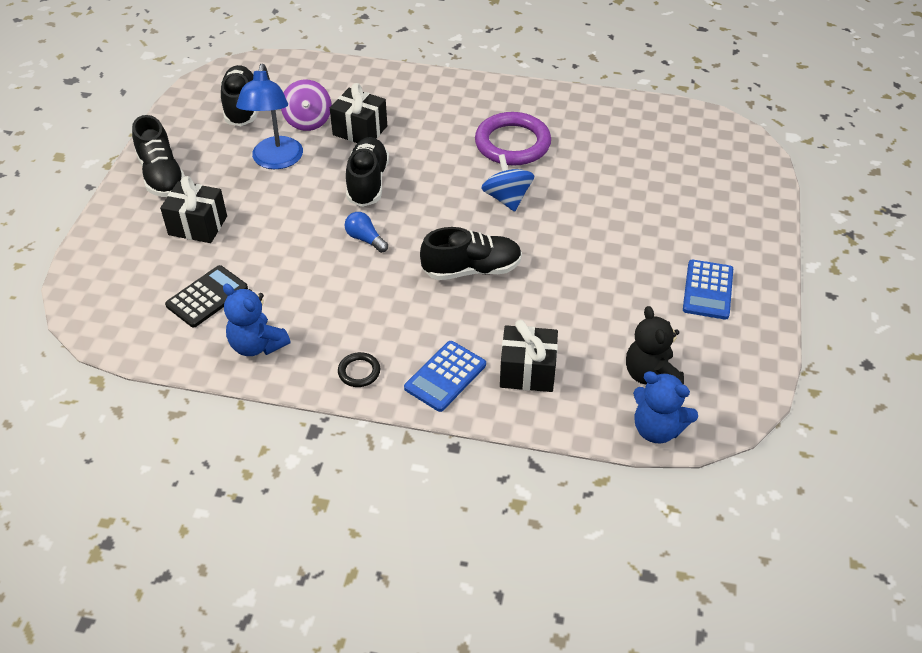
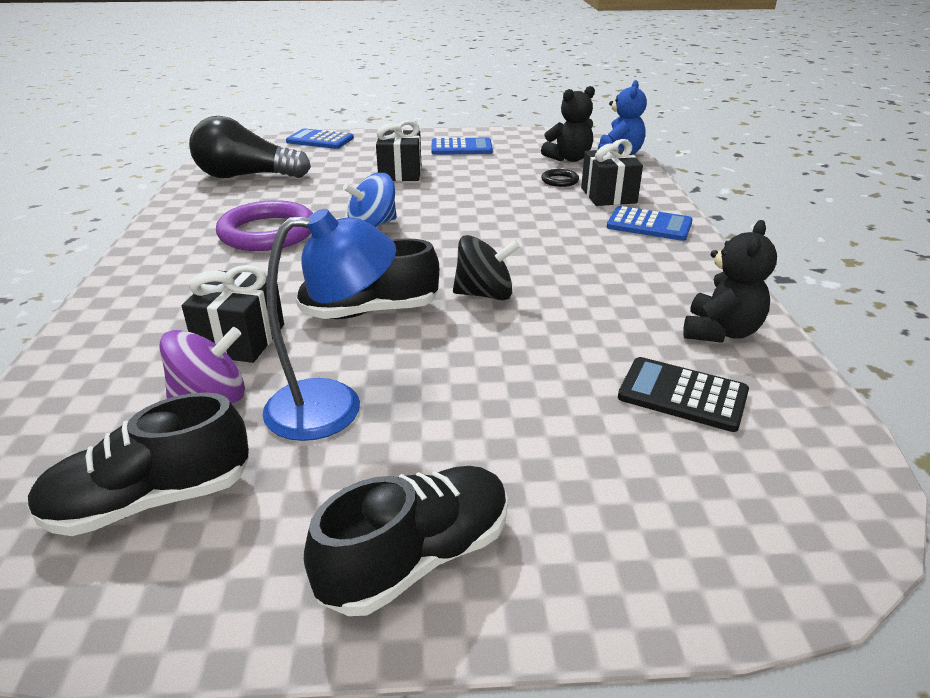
camera: 105 degrees left, 15 degrees down
(198, 225) = (540, 452): black gift -> black gift (400, 173)
(257, 345) = (720, 332): blue teddy bear -> black teddy bear
(359, 372) = (689, 264): black ring -> black ring (559, 181)
(365, 239) = (485, 294): blue light bulb -> black spinning top
(472, 269) = (497, 230): black shoe -> none
(645, 134) = (246, 176): none -> black light bulb
(751, 184) = (320, 140): none -> blue calculator

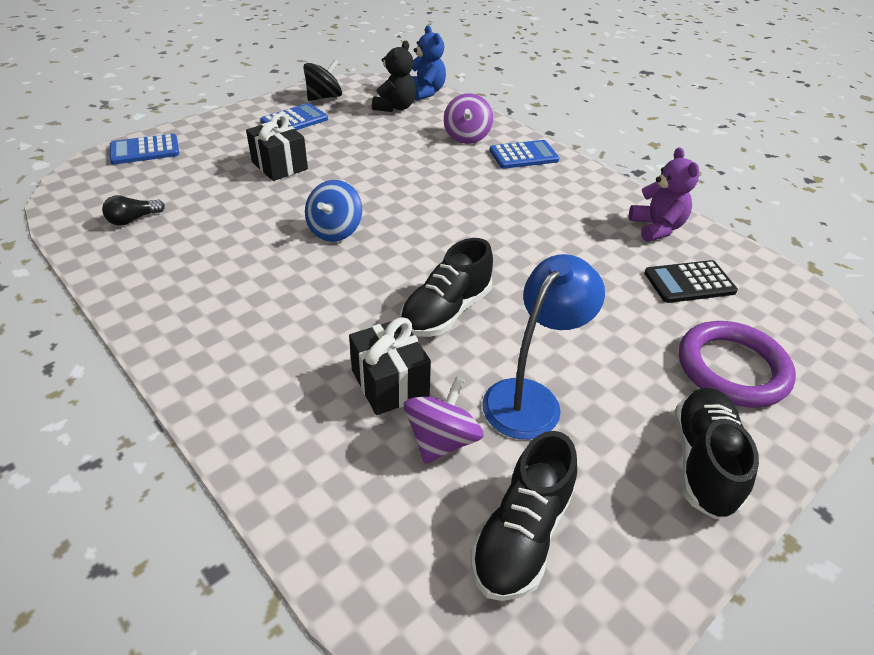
camera: 40 degrees left, 10 degrees up
(246, 176) = (133, 219): black light bulb -> black light bulb, size x0.45
(267, 232) = (254, 274): purple ring -> purple ring (732, 368)
(485, 294) = (500, 260): black spinning top -> black spinning top (324, 97)
(559, 181) = (416, 133): black ring -> none
(608, 195) = (467, 136): black gift -> purple spinning top
(720, 332) = (656, 228): black teddy bear -> purple teddy bear

